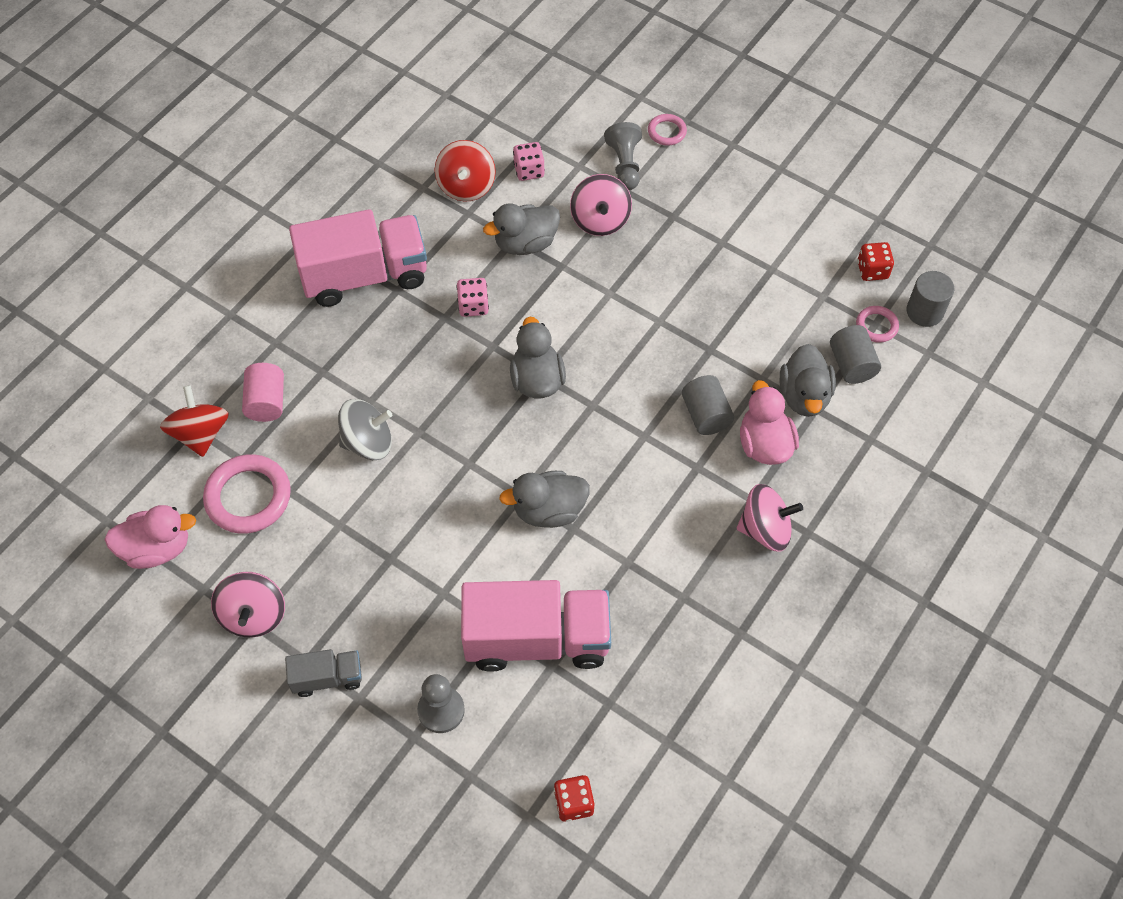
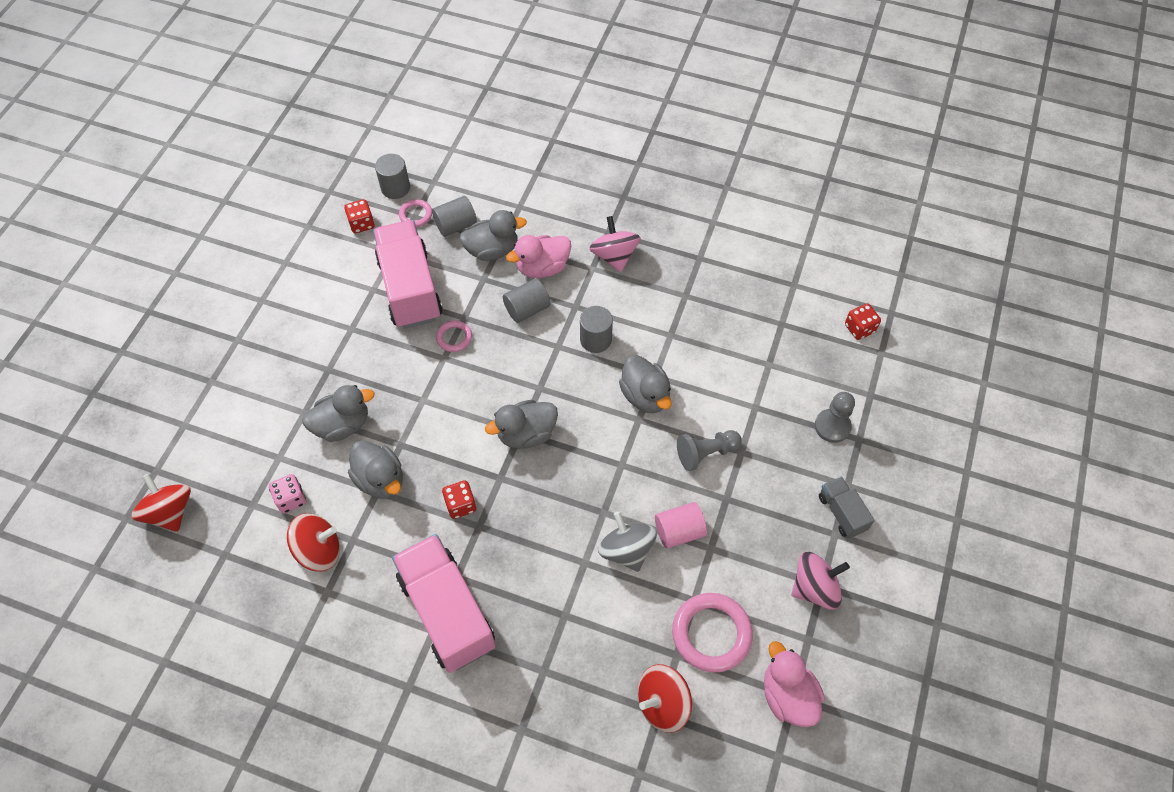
camera: 105 degrees left, 0 degrees up
(266, 402) = (611, 654): pink cylinder -> pink cylinder (679, 531)
(473, 306) = (460, 505): pink dice -> red dice
(537, 639) = (753, 378): pink truck -> pink truck (410, 289)
(547, 82) = (170, 512): none -> red spinning top
(600, 220) = (342, 425): pink spinning top -> grey duck
(624, 165) = (273, 419): grey pawn -> grey pawn (706, 453)
(642, 477) = (596, 339): none -> grey cylinder
(666, 132) = (227, 394): pink ring -> pink ring (454, 338)

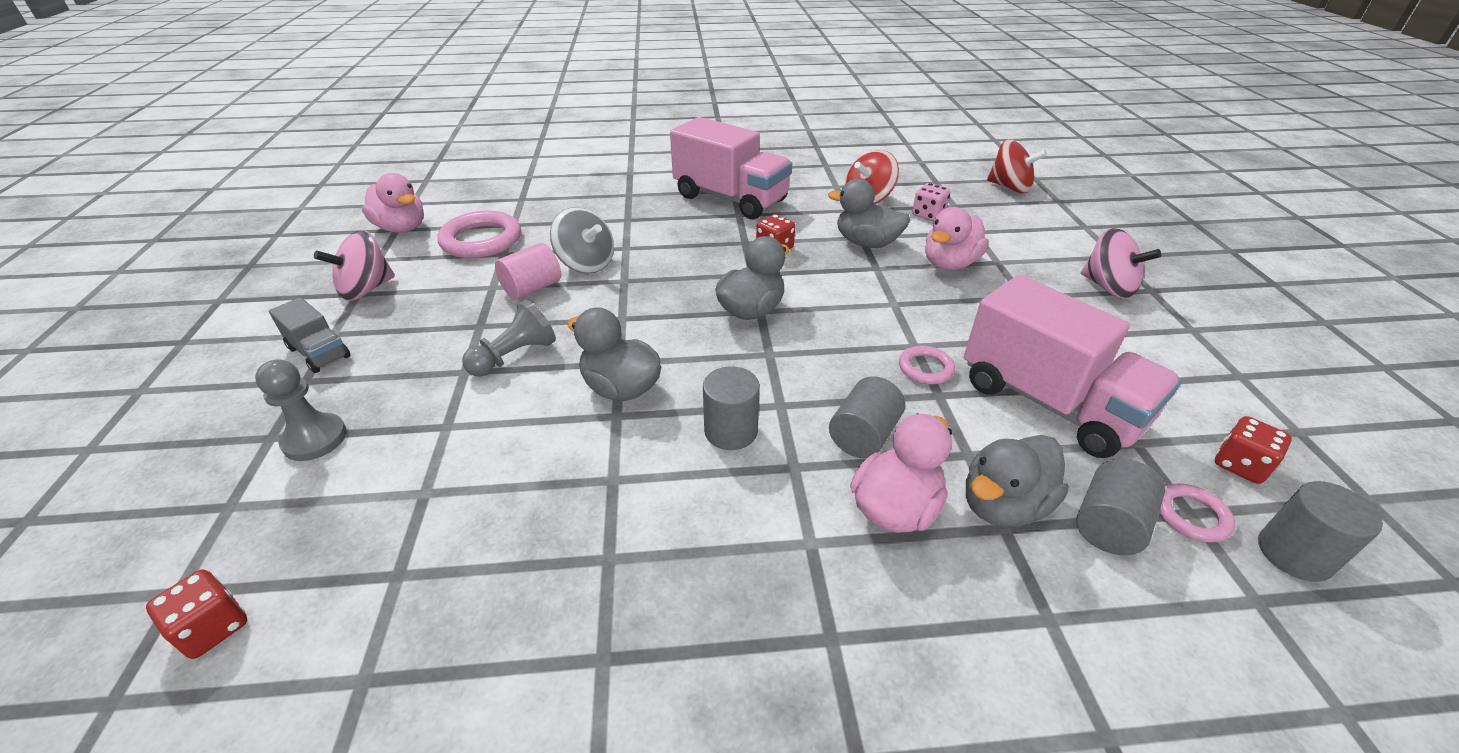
camera: 155 degrees right, 20 degrees down
(342, 425) = (949, 264): grey duck -> pink duck
(614, 256) = (784, 584): pink spinning top -> pink spinning top (1107, 287)
(662, 703) = (519, 202): red spinning top -> none

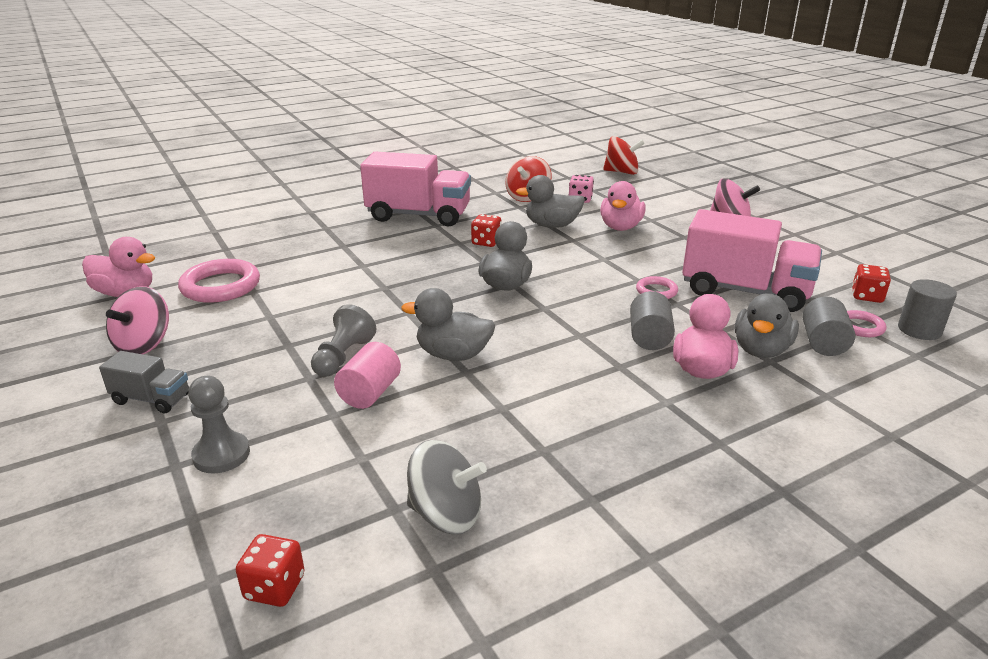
camera: 25 degrees left, 10 degrees down
(532, 288) = (308, 309): pink cylinder -> pink cylinder (370, 393)
(586, 263) = (339, 283): grey spinning top -> grey spinning top (446, 514)
(731, 431) = (559, 358): grey cylinder -> none

